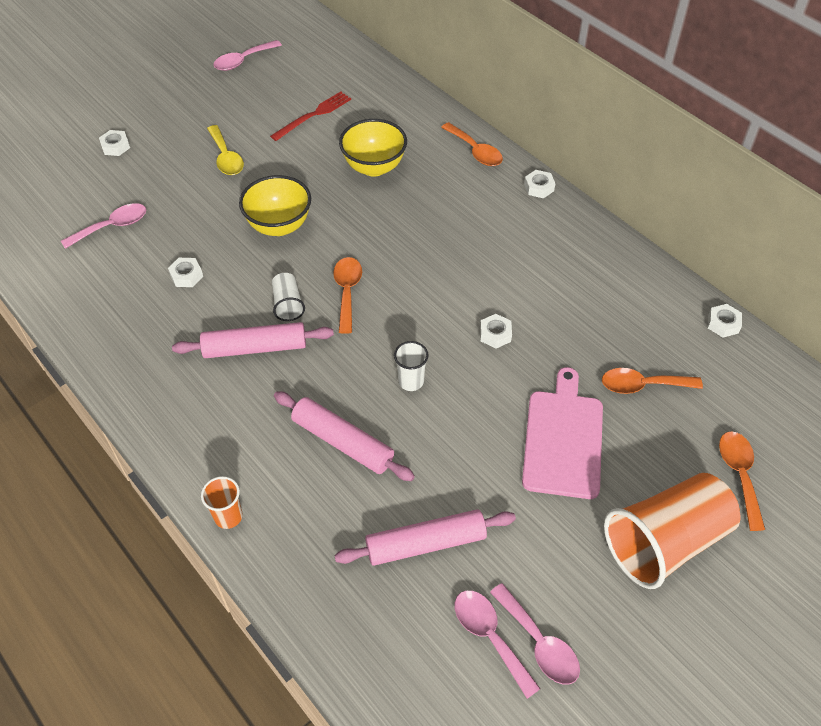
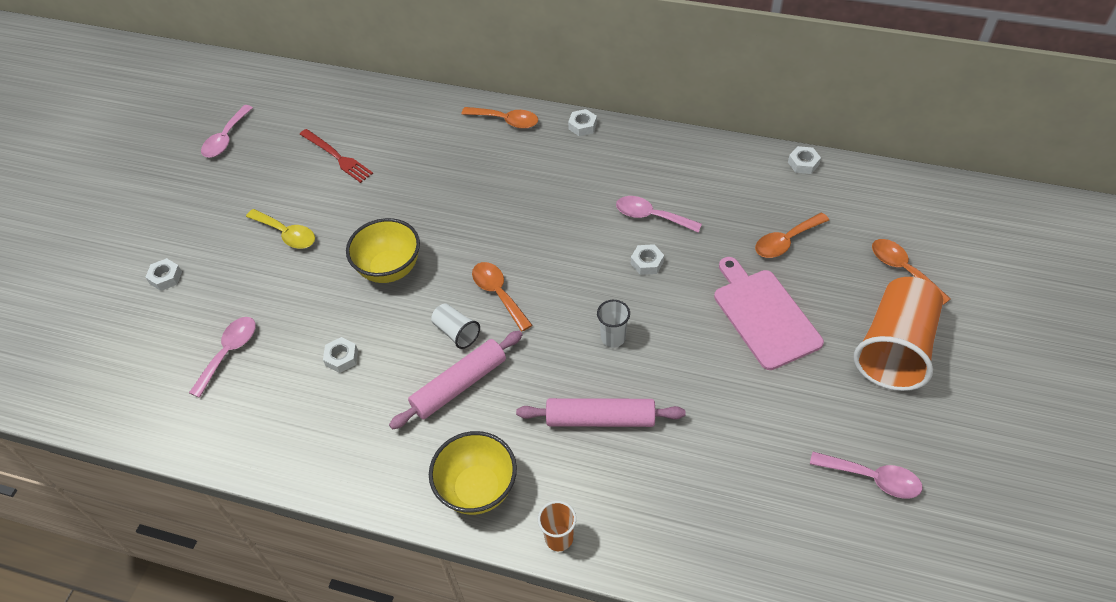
camera: 30 degrees left, 0 degrees up
(313, 115) = (337, 157): red fork -> red fork turned 120 degrees clockwise
(374, 167) = (431, 176): yellow bowl -> yellow bowl (477, 489)
(425, 543) = (731, 458): pink rolling pin -> none
(490, 636) = (835, 497): pink spoon -> pink spoon (651, 216)

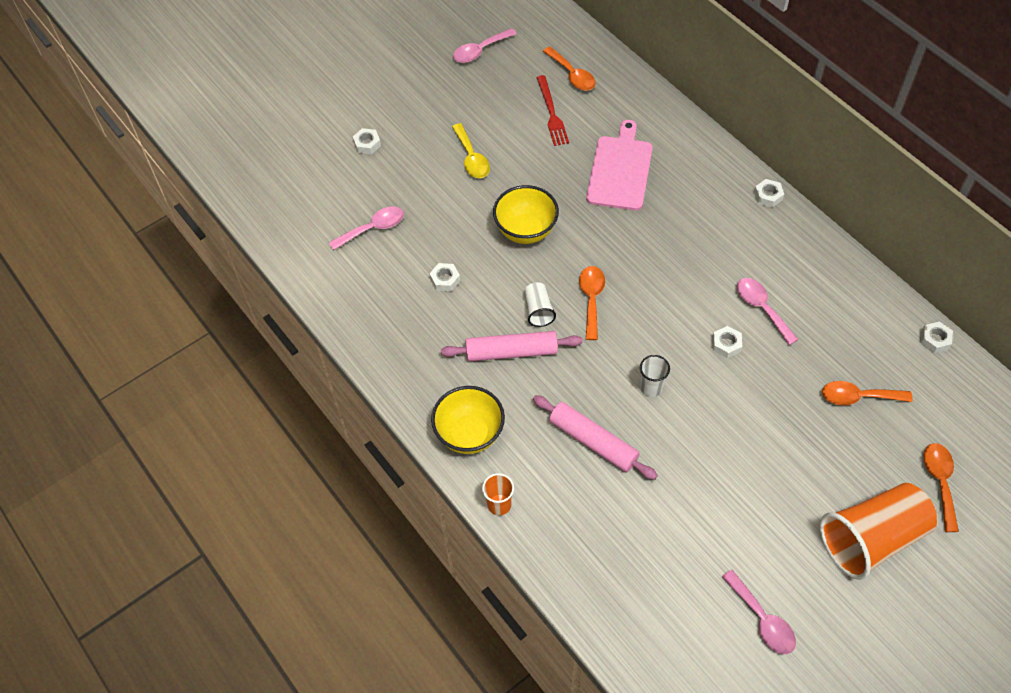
camera: 35 degrees right, 5 degrees up
(506, 121) = (707, 155): orange spoon -> orange spoon (572, 75)
(764, 315) = (786, 445): pink cutting board -> pink cutting board (620, 170)

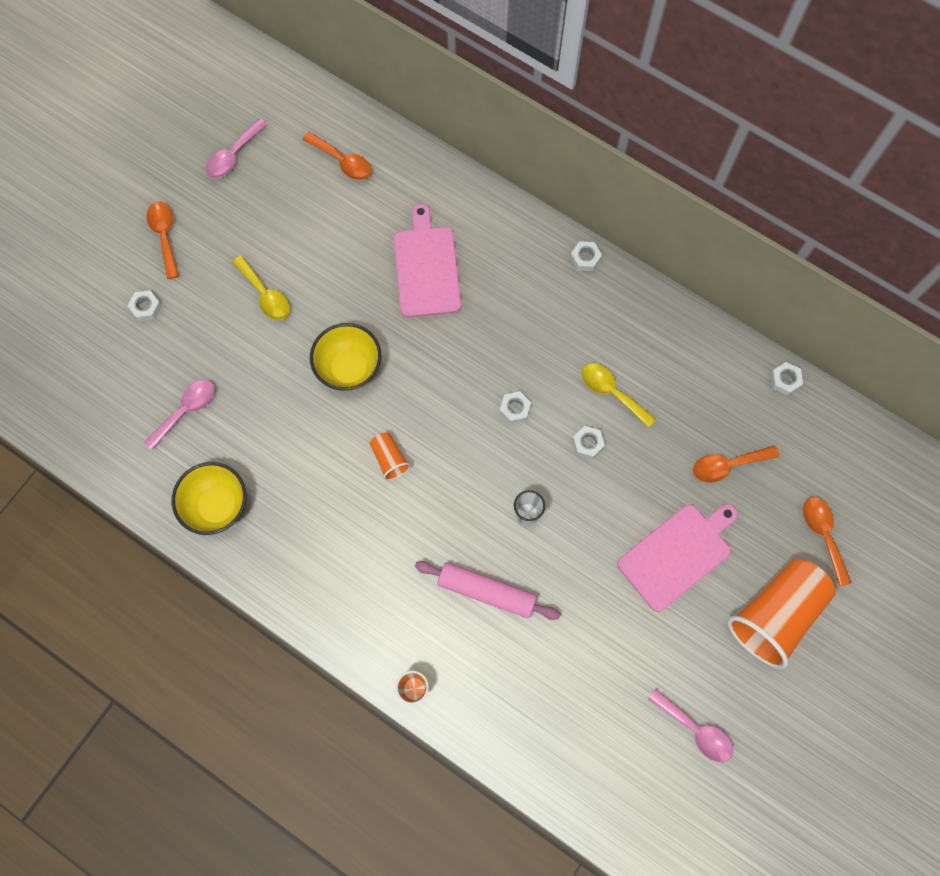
camera: 20 degrees left, 15 degrees up
(445, 280) = (282, 450): white nut -> white nut (515, 409)
(469, 434) = (362, 621): yellow bowl -> yellow bowl (218, 506)
(511, 352) = (376, 515): pink rolling pin -> none
(538, 310) = (390, 459): white cup -> orange cup
(551, 113) = (335, 216): red fork -> none
(591, 299) = (440, 430): orange spoon -> orange spoon (165, 236)
(761, 308) = (611, 392): pink spoon -> yellow spoon
(787, 460) = (677, 554): none -> pink cutting board

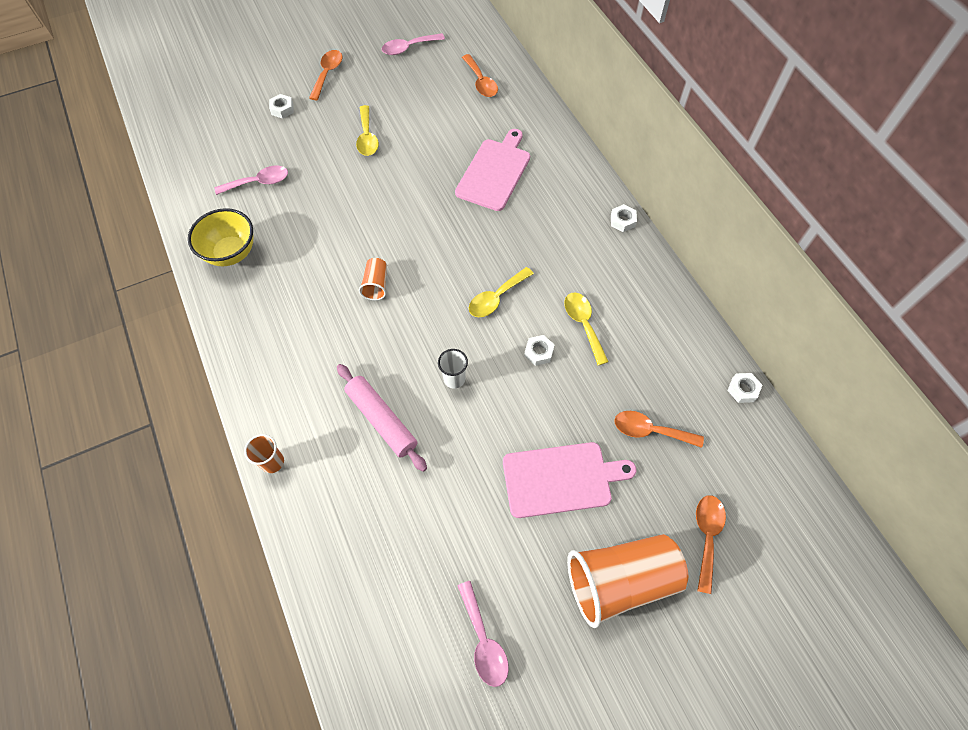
camera: 30 degrees right, 10 degrees down
(349, 368) = (391, 210): yellow bowl -> none
(515, 409) = (496, 298): white nut -> yellow spoon

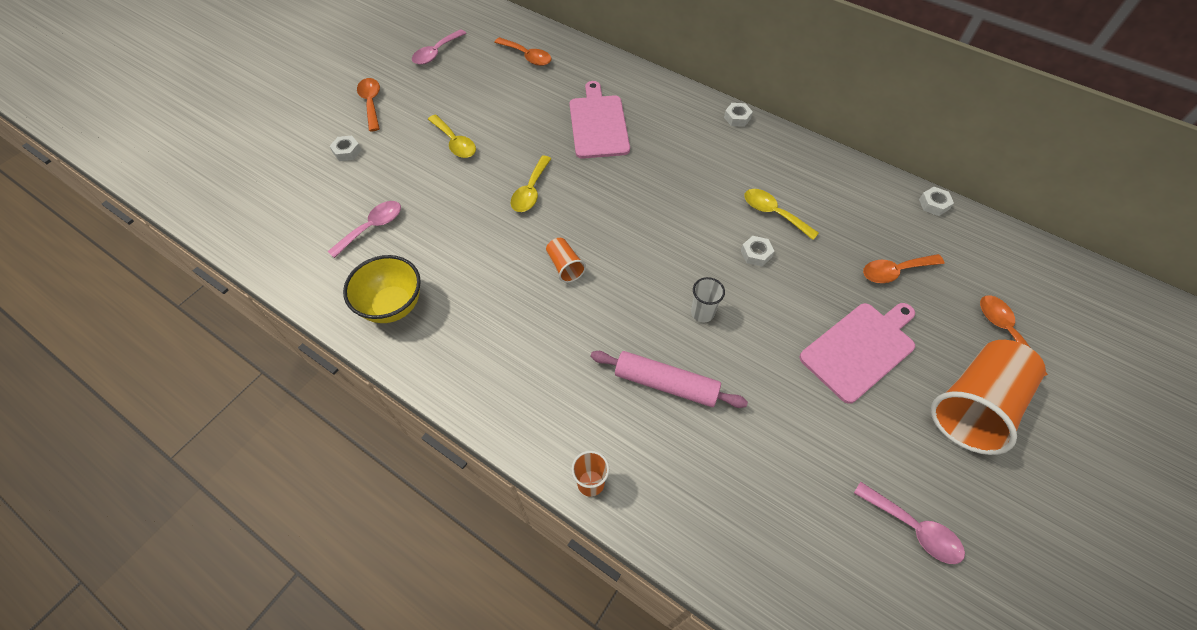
camera: 30 degrees left, 5 degrees down
(496, 298) = (683, 226): yellow spoon -> yellow spoon (530, 191)

